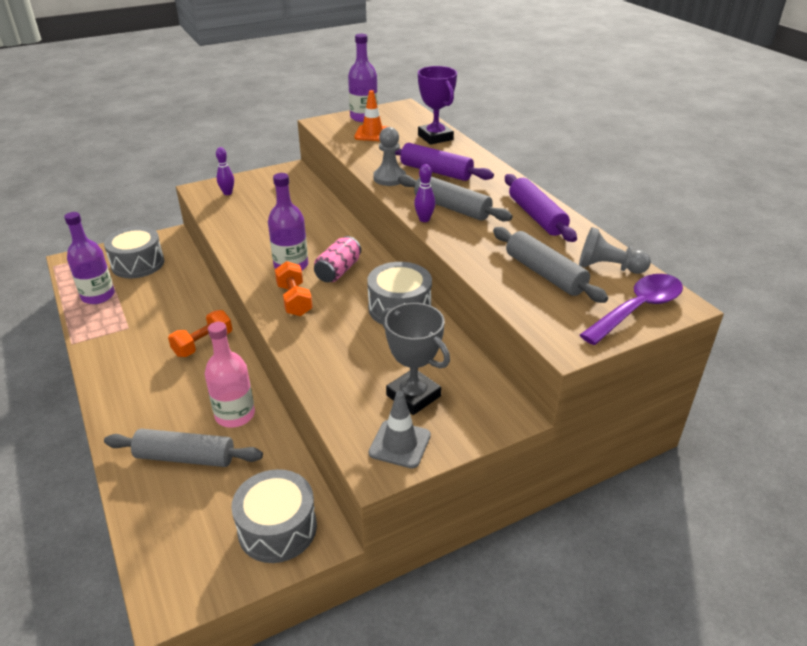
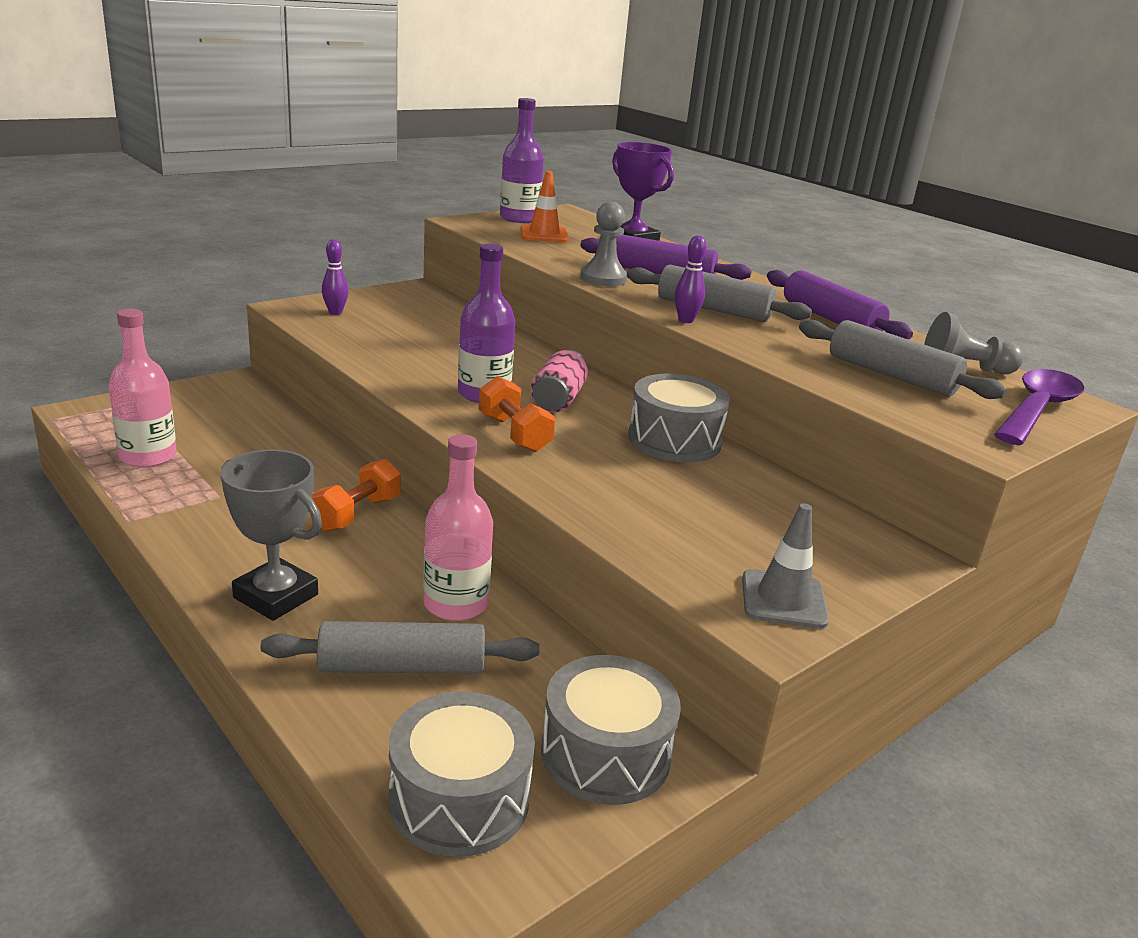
camera: 15 degrees left, 10 degrees down
(98, 296) = (148, 456): purple bottle -> pink bottle
(138, 264) = (198, 415): grey drum -> grey drum (459, 799)
(413, 396) = (763, 540): grey trophy -> grey trophy (276, 596)

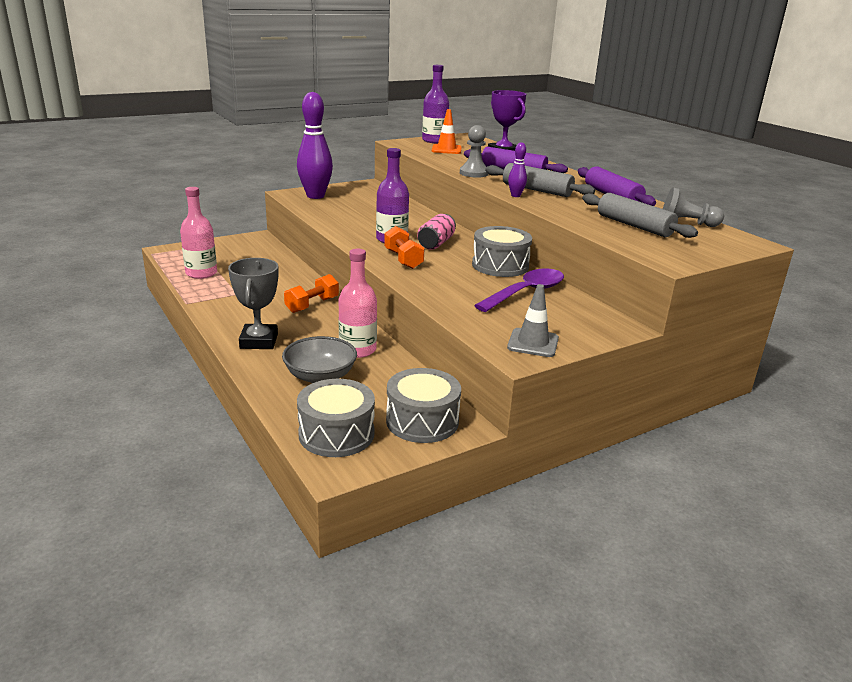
camera: 10 degrees right, 0 degrees up
(276, 596) = (259, 341): grey trophy -> grey trophy turned 45 degrees clockwise
(335, 312) = (315, 196): purple bowling pin -> purple bowling pin, size x2.24
(402, 667) = (320, 376): grey rolling pin -> grey bowl
(1037, 409) = (721, 245): purple spoon -> purple spoon (526, 292)

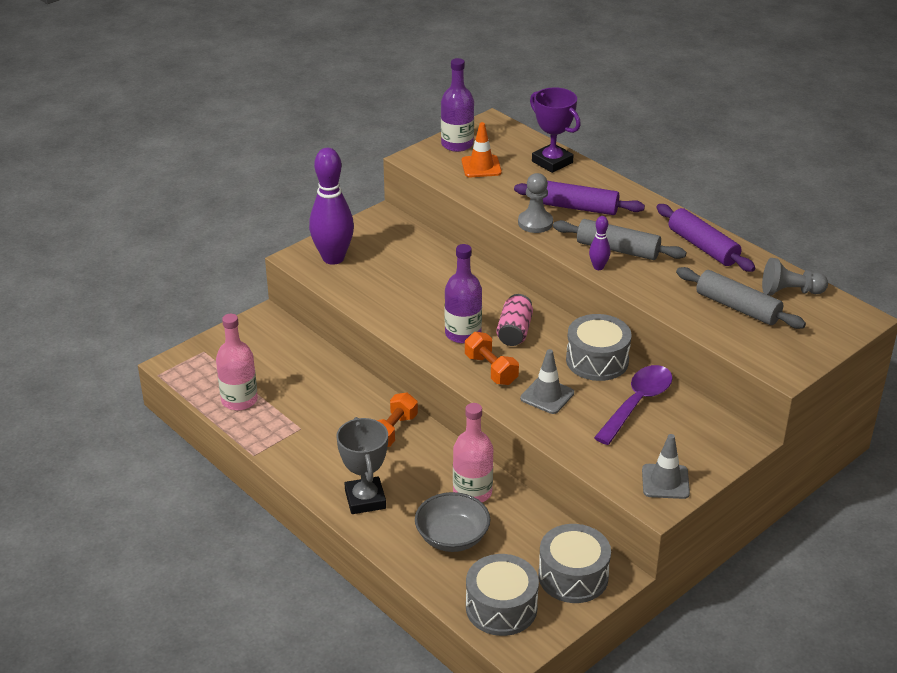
camera: 10 degrees left, 10 degrees up
(444, 278) = (547, 396): none -> grey traffic cone

